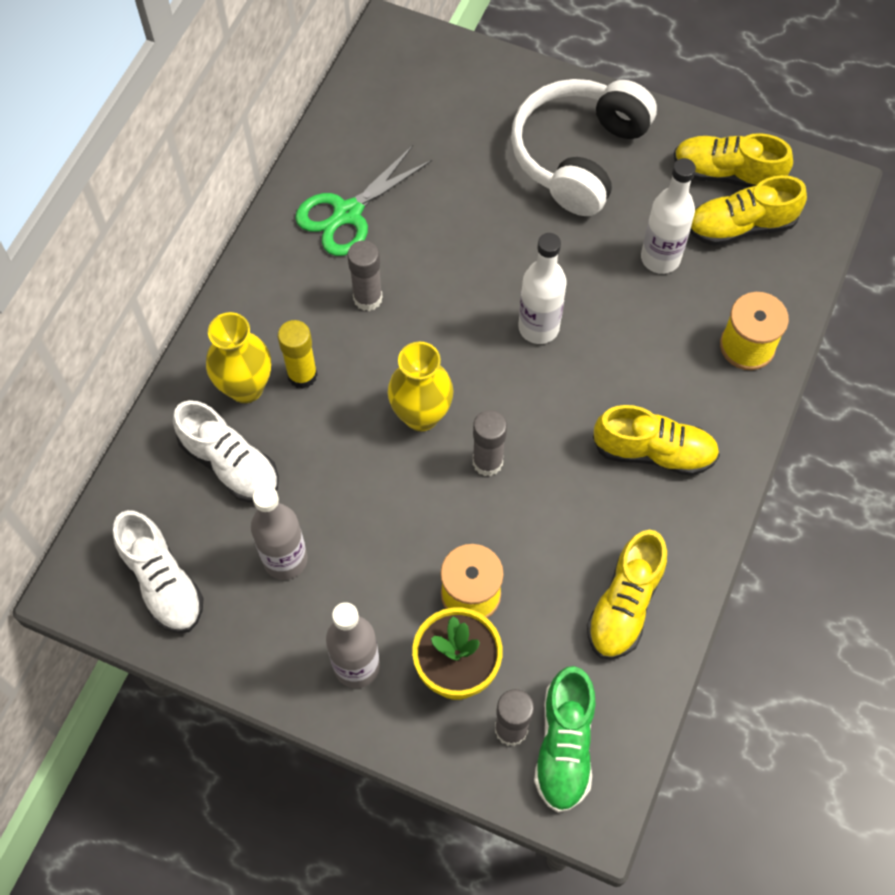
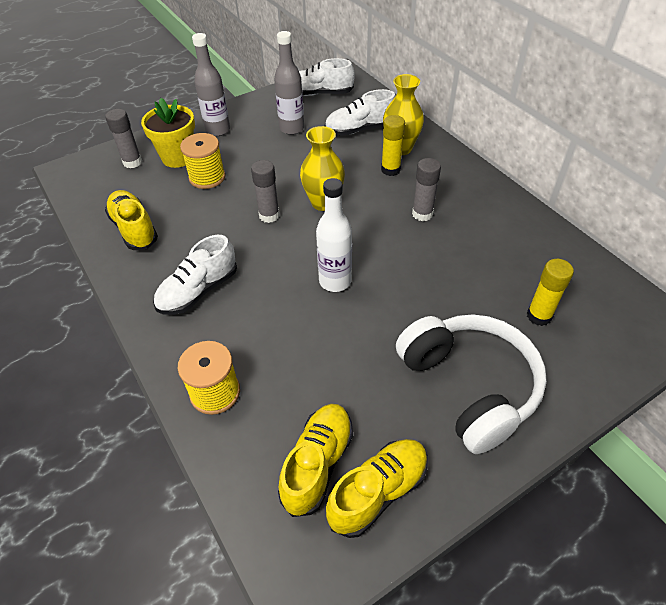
camera: 125 degrees right, 15 degrees down
(348, 213) = (497, 231): green scissors -> none
(452, 134) = (539, 316): none -> yellow glue stick
(564, 746) = (103, 175): green shoe -> none
(654, 452) = (198, 291): yellow shoe -> white shoe
(660, 258) = (333, 384): white bottle -> none

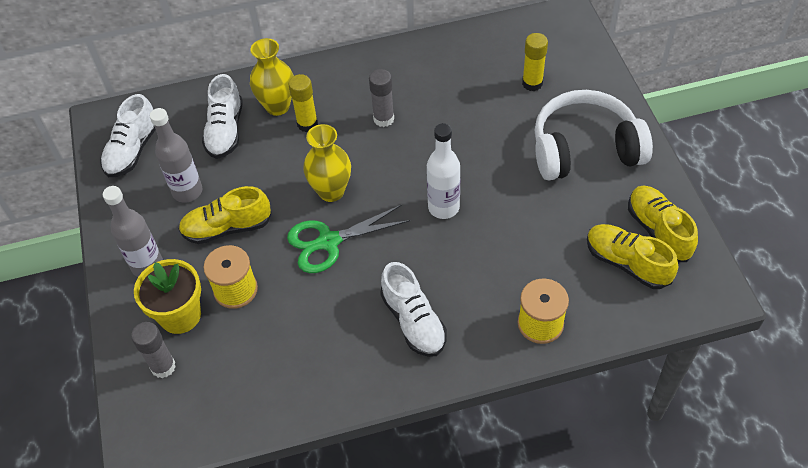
camera: 70 degrees left, 5 degrees up
(134, 229) = (293, 373): yellow shoe -> yellow shoe (227, 228)
(269, 215) = (329, 242): grey glue stick -> green scissors

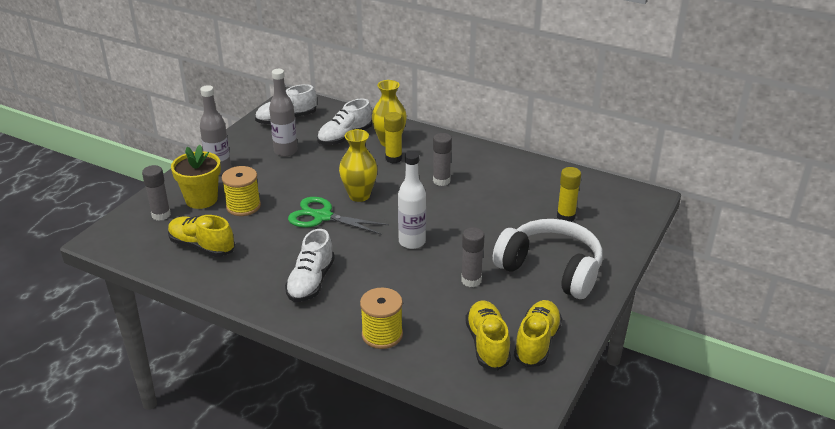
camera: 40 degrees right, 20 degrees down
(227, 228) = (280, 178): yellow shoe -> yellow shoe (202, 246)
(540, 210) = (471, 280): none -> grey glue stick

